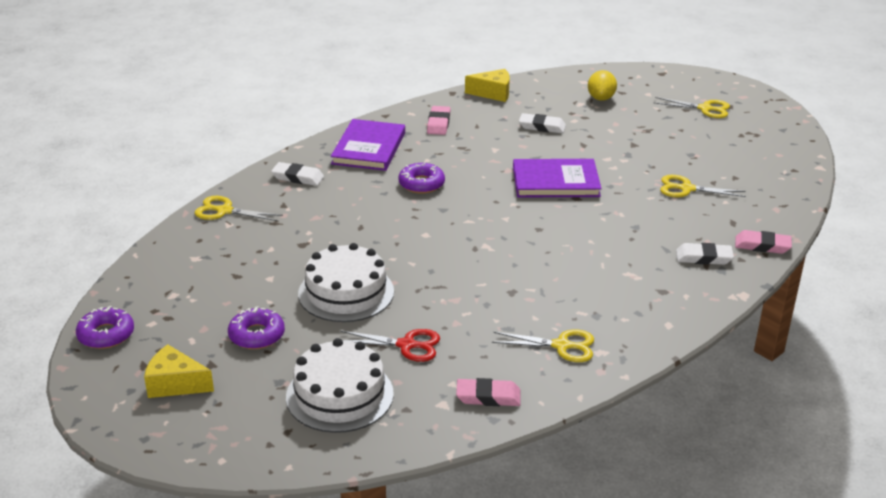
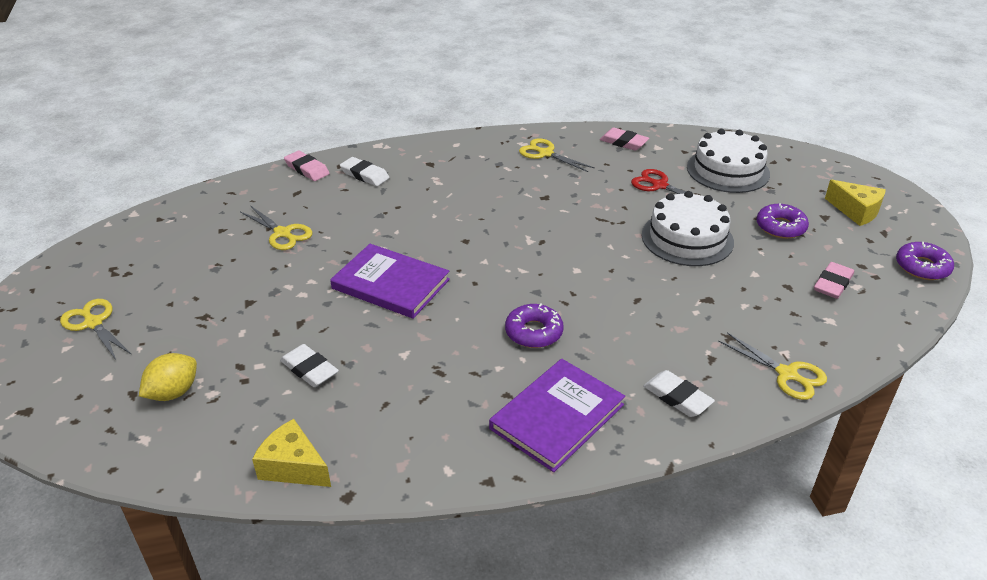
camera: 150 degrees left, 5 degrees up
(438, 123) = (429, 429): pink eraser -> pink eraser (832, 284)

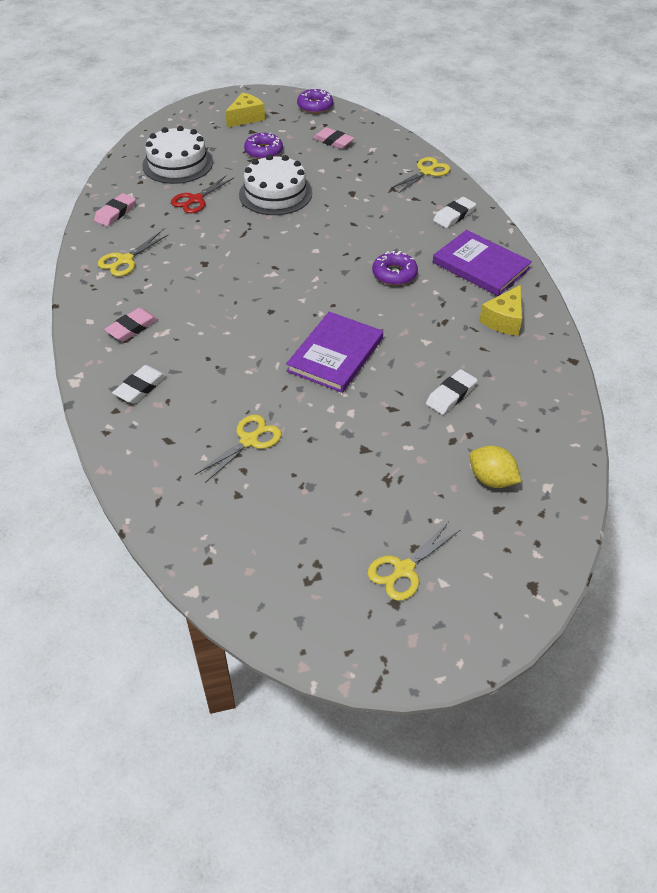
camera: 90 degrees left, 10 degrees up
(293, 467) = (554, 391): yellow cheese -> yellow cheese (504, 320)
(307, 169) = (117, 437): pink eraser -> pink eraser (132, 327)

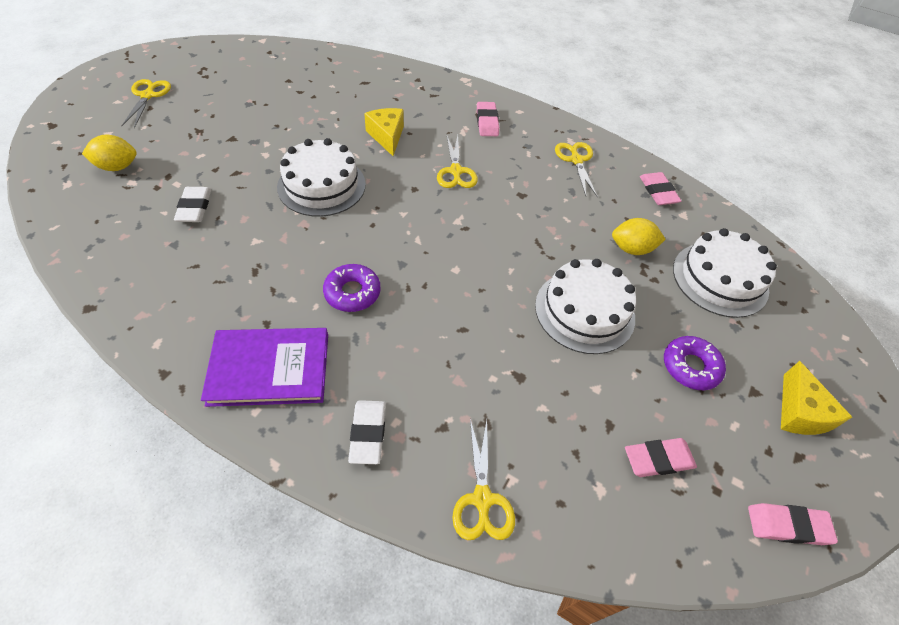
camera: 130 degrees right, 5 degrees up
(140, 387) = (423, 96): white eraser -> none
(195, 200) = (632, 249): red scissors -> yellow lemon
(249, 440) = (315, 105): yellow scissors -> yellow scissors (456, 171)
(315, 106) = (787, 526): purple donut -> pink eraser
(335, 354) = (321, 185): purple book -> white cake
(504, 320) = (193, 310): yellow cheese -> yellow cheese (387, 136)

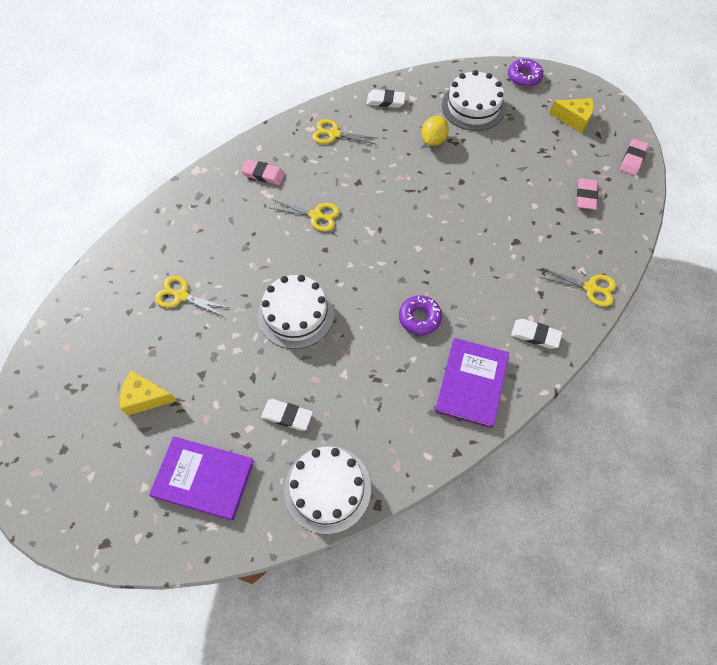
camera: 65 degrees left, 10 degrees up
(117, 167) = (203, 478): yellow lemon -> purple book
(148, 95) = (94, 445): yellow scissors -> yellow scissors (181, 296)
(387, 136) = (252, 251): yellow cheese -> yellow cheese (146, 397)
(584, 311) = (477, 188): white cake -> white cake (327, 488)
(658, 191) = (385, 101): pink eraser -> white eraser
(690, 367) = (532, 153): purple donut -> purple donut (524, 77)

